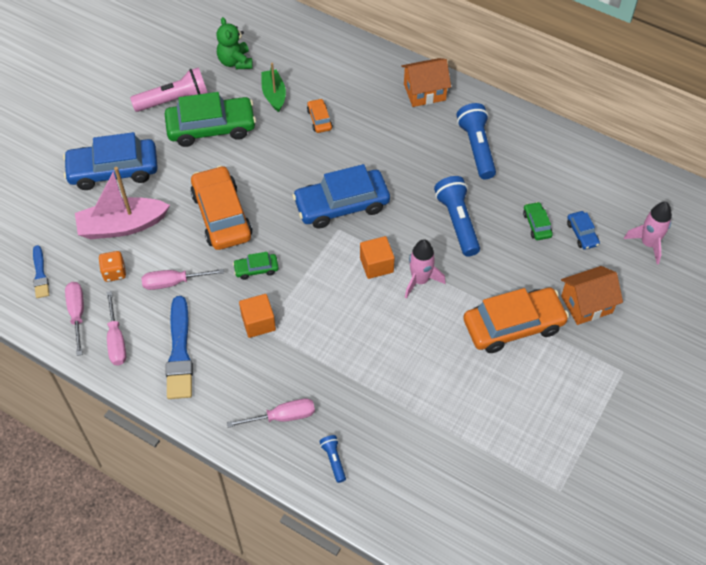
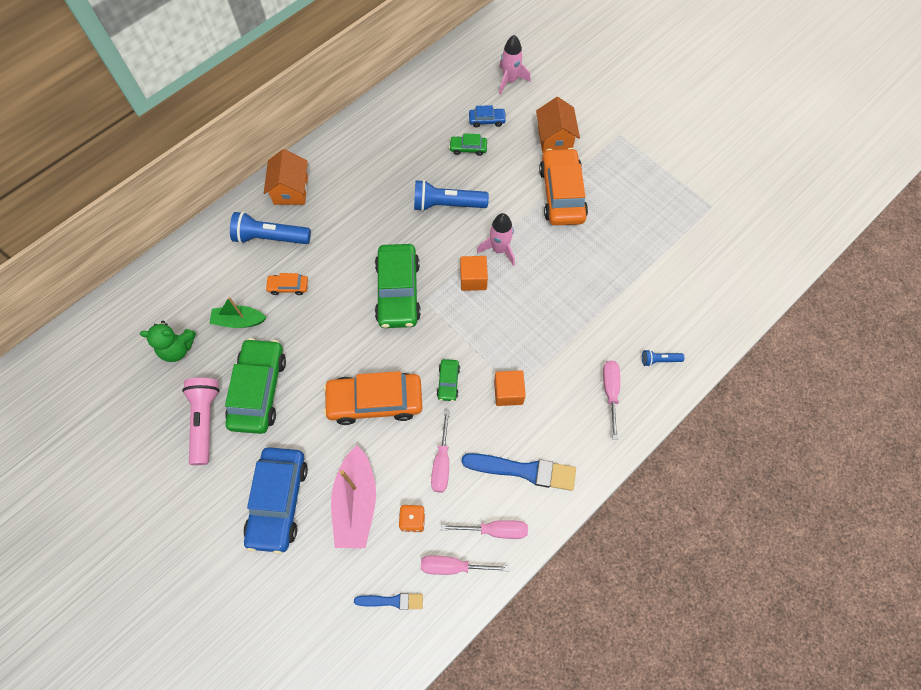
camera: 75 degrees left, 10 degrees up
(341, 205) = (398, 291): blue car -> green car
(477, 148) = (371, 167): blue flashlight -> blue flashlight (270, 237)

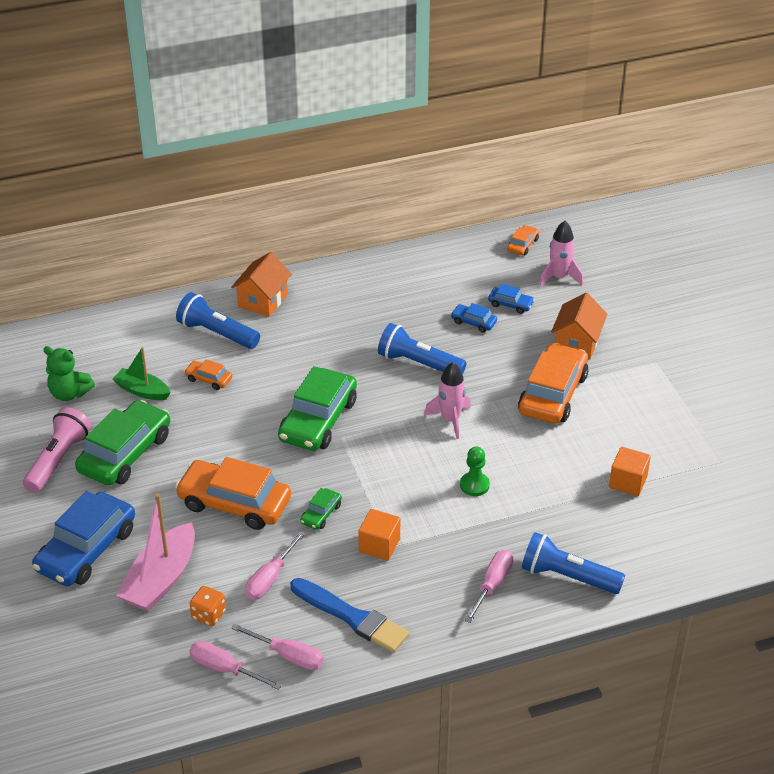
camera: 25 degrees right, 25 degrees down
(392, 601) = (144, 673): blue brush -> none
(466, 59) = (523, 245): none -> orange car
(468, 148) = (473, 322): green car -> blue car
(473, 279) = (405, 436): orange cube -> orange cube (628, 482)
(549, 304) = (474, 485): none -> green pawn
(659, 360) = (567, 576): blue flashlight -> blue flashlight, size x2.01

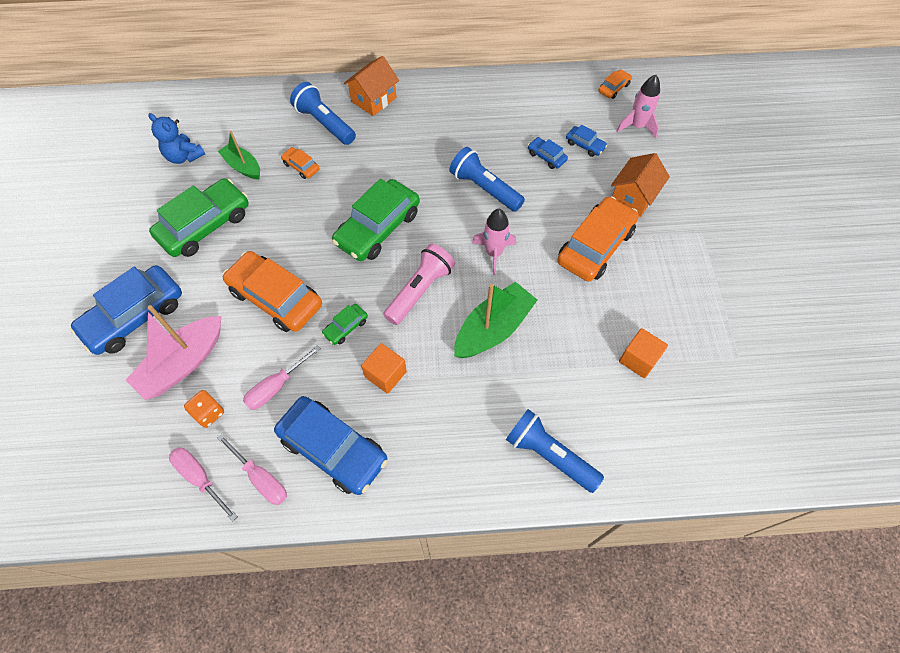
camera: 15 degrees right, 20 degrees up
(58, 460) = (149, 219): pink flashlight -> pink flashlight (420, 290)
(69, 393) = (184, 156): green teddy bear -> blue teddy bear
(352, 617) = (333, 449): blue brush -> blue car
(474, 485) = (493, 329): green pawn -> green boat
(492, 584) = (475, 445): pink screwdriver -> none

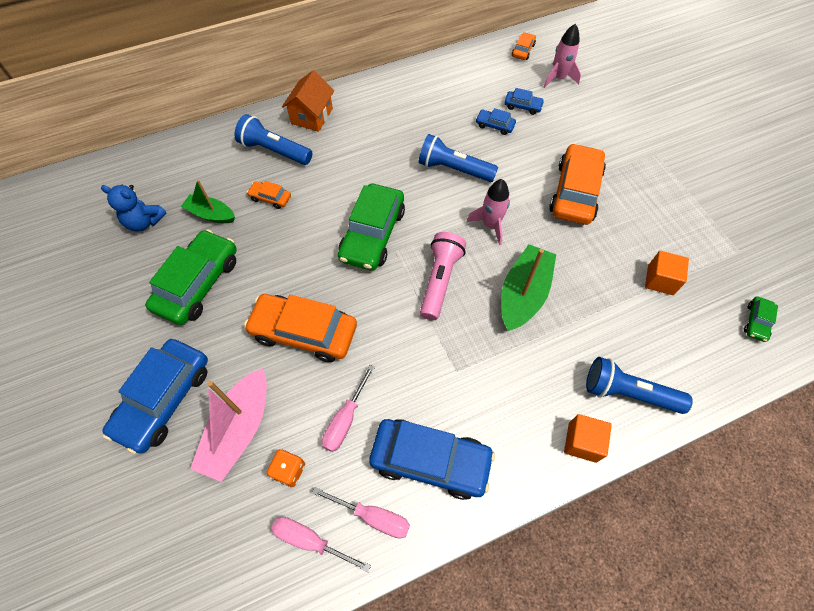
camera: 20 degrees left, 0 degrees up
(346, 327) = (386, 338): green car -> green car (756, 322)
(385, 374) = (446, 370): orange cube -> orange cube (582, 442)
(633, 197) = (585, 140): orange house -> none

